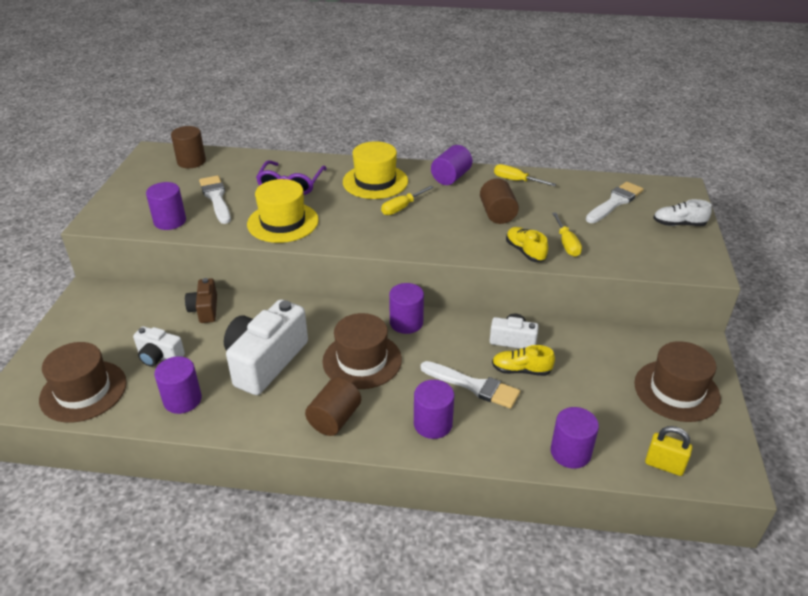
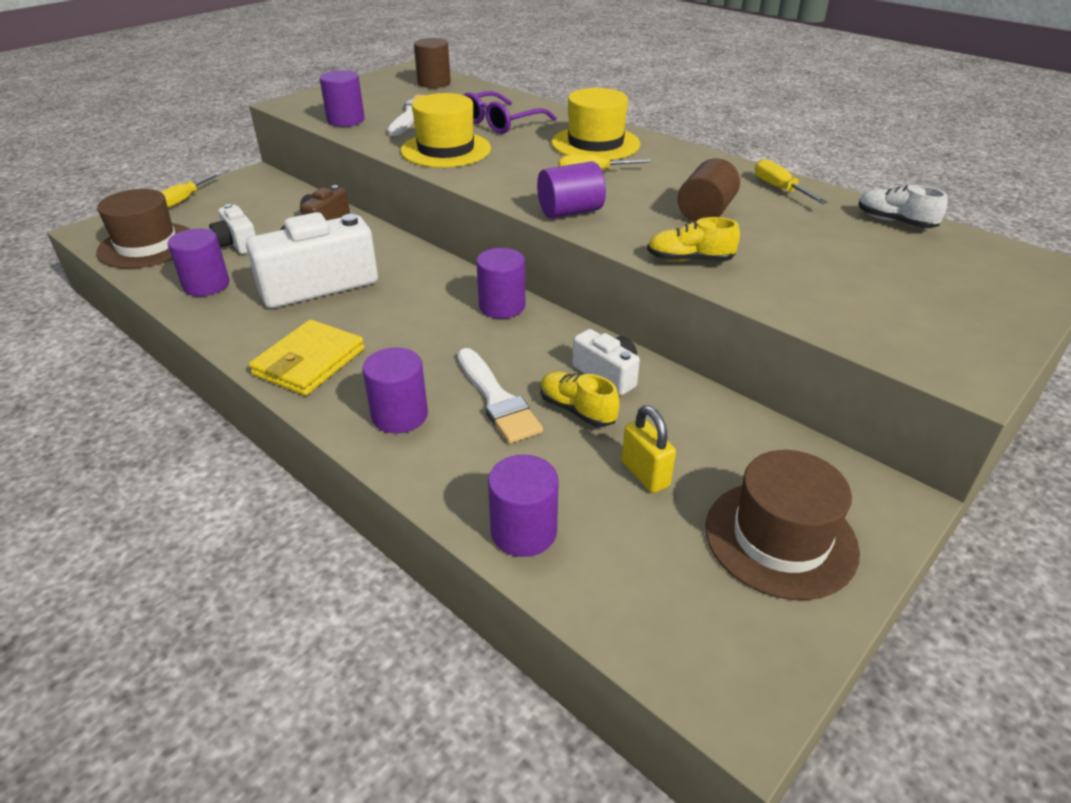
camera: 35 degrees right, 0 degrees up
(334, 419) = (309, 362): brown cylinder -> yellow wallet
(362, 360) = (408, 321): brown hat -> none
(451, 177) = (694, 163): purple cylinder -> purple cylinder (570, 212)
(525, 252) = (690, 260): yellow shoe -> yellow shoe turned 90 degrees counterclockwise
(566, 244) = (762, 271): yellow screwdriver -> yellow screwdriver (184, 200)
(615, 202) = (904, 251): white brush -> none
(664, 465) = (641, 622): yellow padlock -> yellow padlock (645, 474)
(679, 224) = (987, 307): white shoe -> white shoe (895, 222)

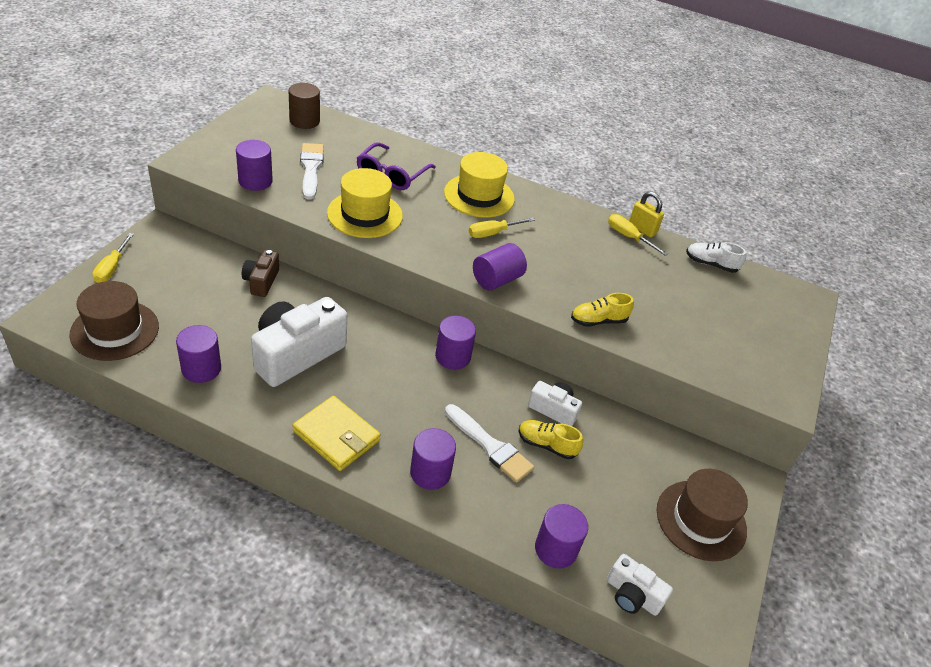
camera: 25 degrees left, 5 degrees up
(237, 243) = (198, 317): white camera -> white camera (632, 595)
(309, 362) = (336, 436): yellow wallet -> yellow wallet turned 60 degrees counterclockwise
(645, 474) = (609, 489): yellow padlock -> yellow padlock (642, 229)
(705, 213) = (590, 269): brown cylinder -> none

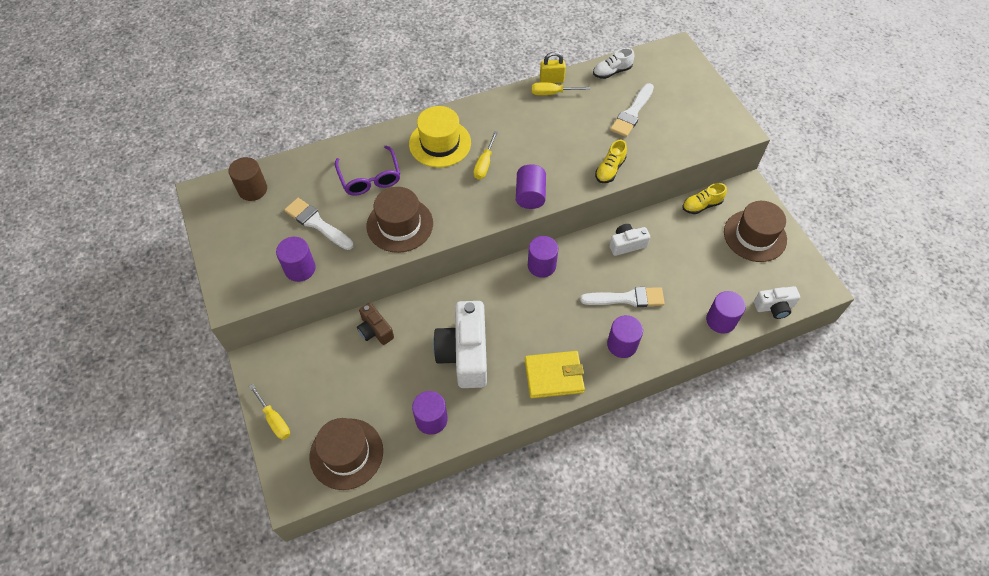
camera: 40 degrees left, 15 degrees up
(365, 214) = (400, 225): yellow hat -> brown hat
(547, 445) = (649, 268): yellow shoe -> yellow shoe (701, 205)
(686, 303) = (632, 113): none -> white brush

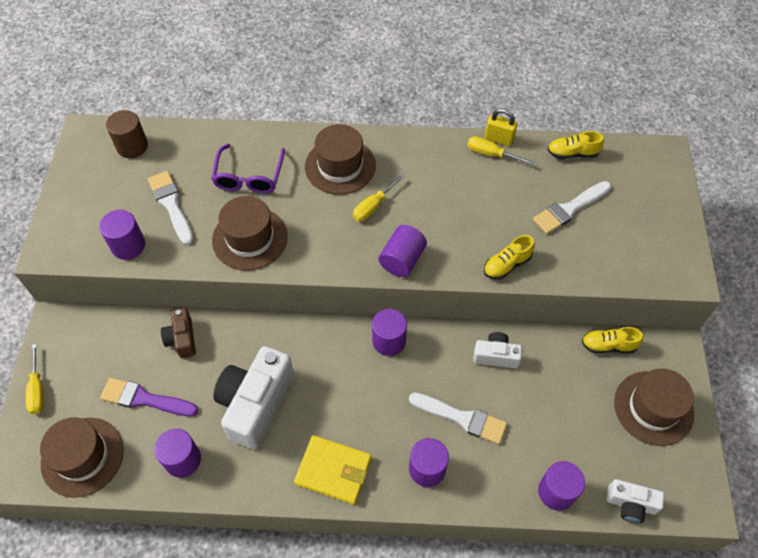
camera: 25 degrees right, 0 degrees up
(372, 388) = (145, 399): none -> purple brush
(440, 143) = (340, 166): yellow hat -> brown hat
(612, 72) = (572, 153): white shoe -> yellow shoe

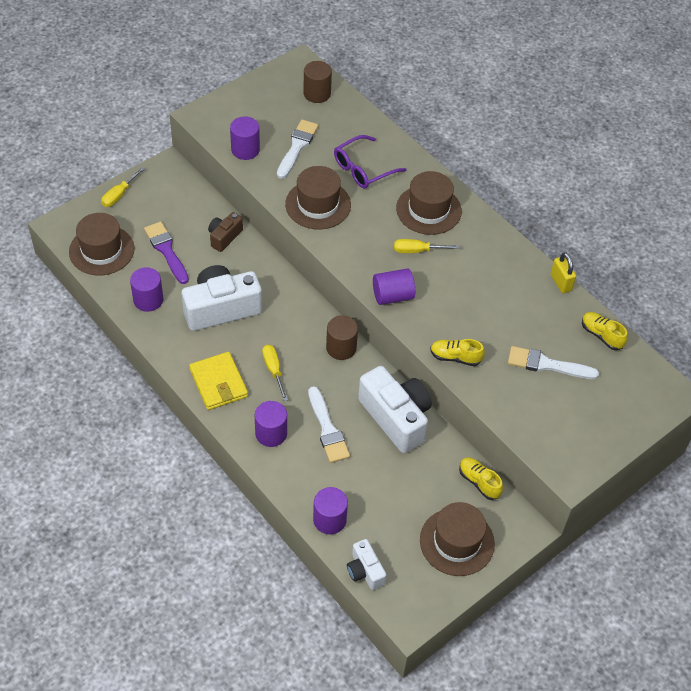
camera: 45 degrees right, 5 degrees down
(389, 341) = (341, 348): purple cylinder -> brown cylinder
(491, 154) = (541, 286): yellow screwdriver -> yellow screwdriver (273, 370)
(496, 356) = (396, 418): white camera -> white camera, size x1.92

